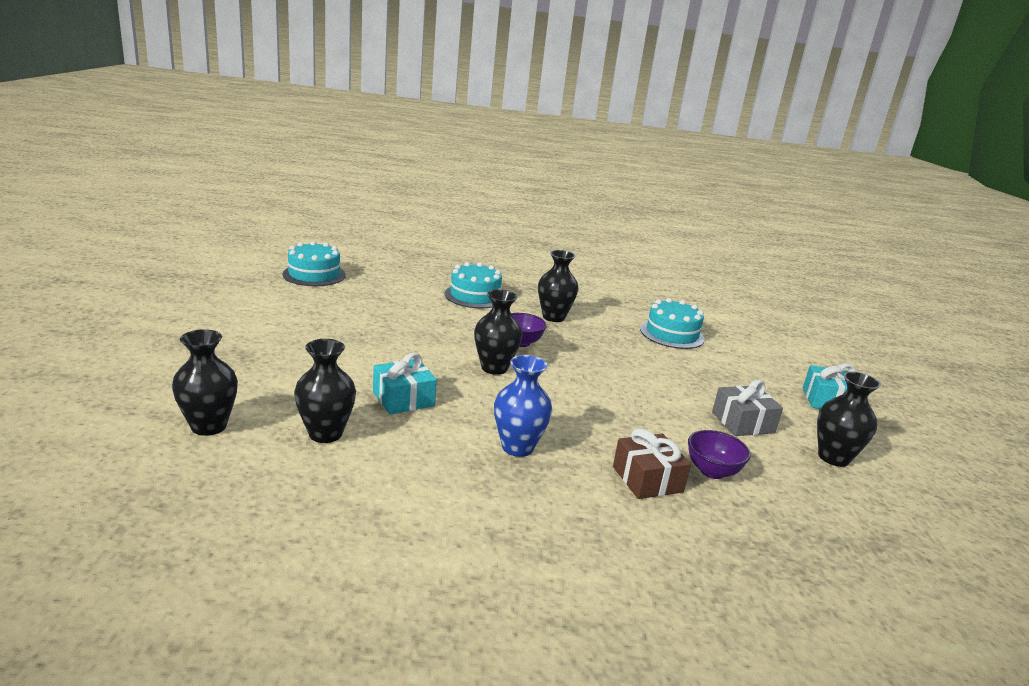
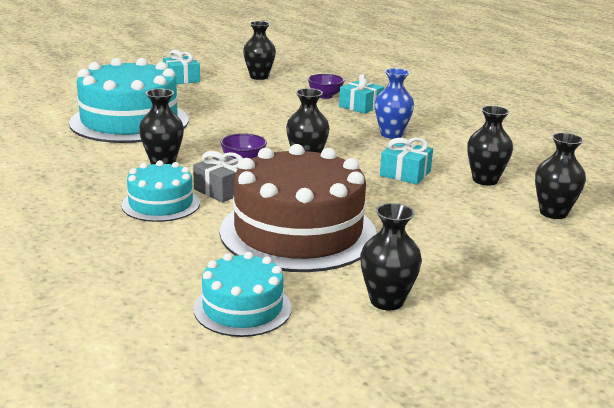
camera: 120 degrees left, 0 degrees up
(248, 303) = (386, 301): none -> black vase
(370, 315) = (298, 232): none -> brown cake
(647, 479) = (360, 106): brown gift -> turquoise gift
(672, 334) = (129, 121): turquoise cake -> turquoise cake, size x1.91
(743, 422) = (253, 94): grey gift -> grey gift (223, 190)

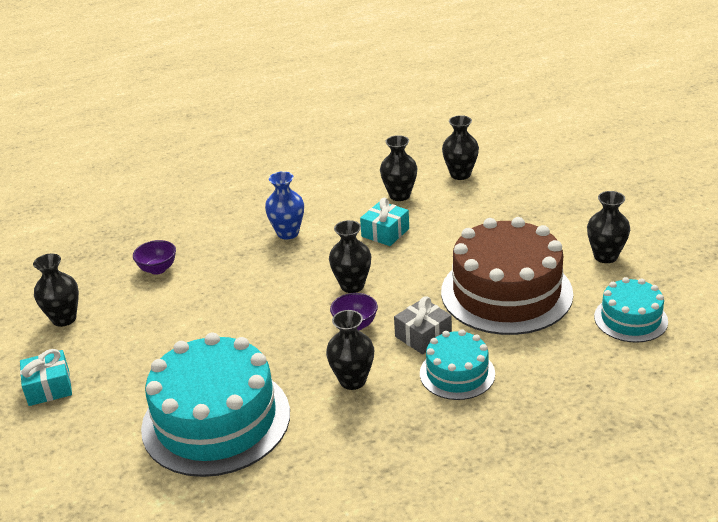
camera: 80 degrees left, 10 degrees up
(360, 106) = (199, 247): turquoise gift -> none

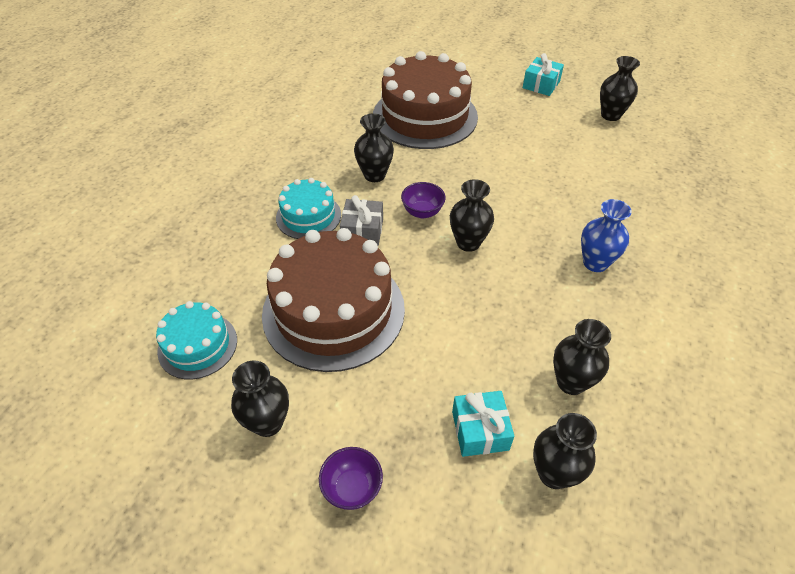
camera: 135 degrees right, 15 degrees up
(158, 269) = (626, 174): purple bowl -> purple bowl (352, 488)
(216, 420) = (425, 116): turquoise cake -> brown cake
(385, 232) = (516, 317): turquoise gift -> turquoise gift (480, 430)

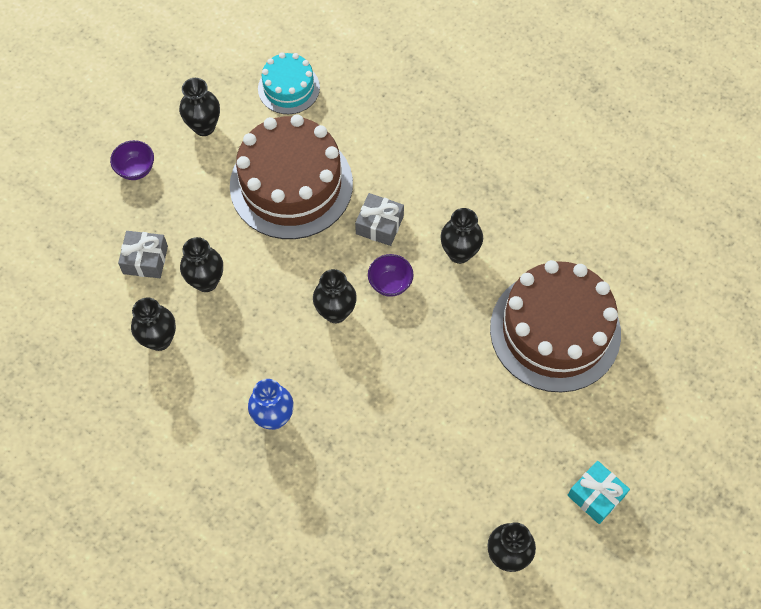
camera: 105 degrees right, 15 degrees up
(308, 216) = (413, 183): turquoise cake -> none
(480, 430) = (145, 260): turquoise gift -> grey gift
(554, 473) = (95, 297): black vase -> black vase (206, 281)

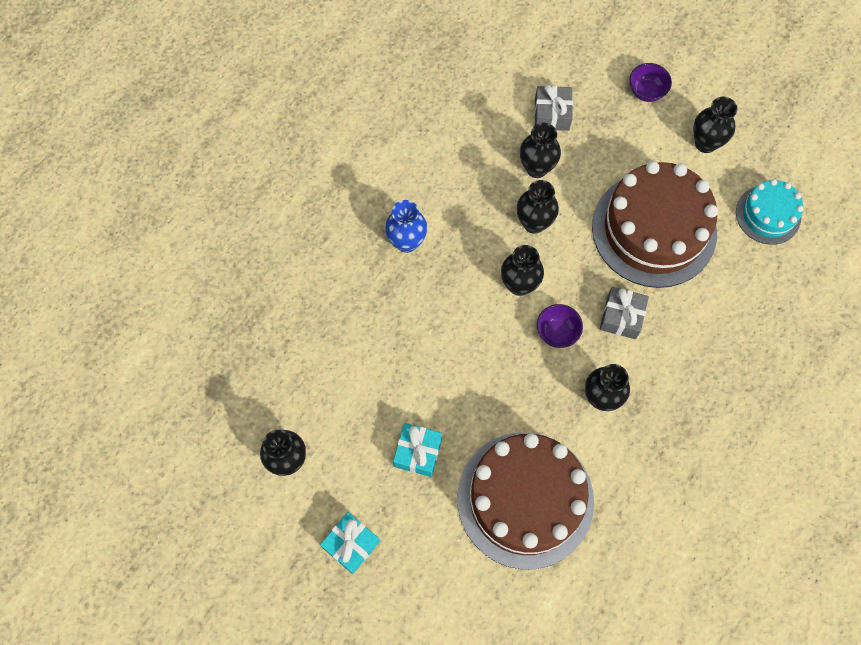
camera: 85 degrees right, 5 degrees up
(159, 339) = (473, 138): black vase -> black vase (534, 223)
(505, 424) = (418, 452): none -> turquoise gift

